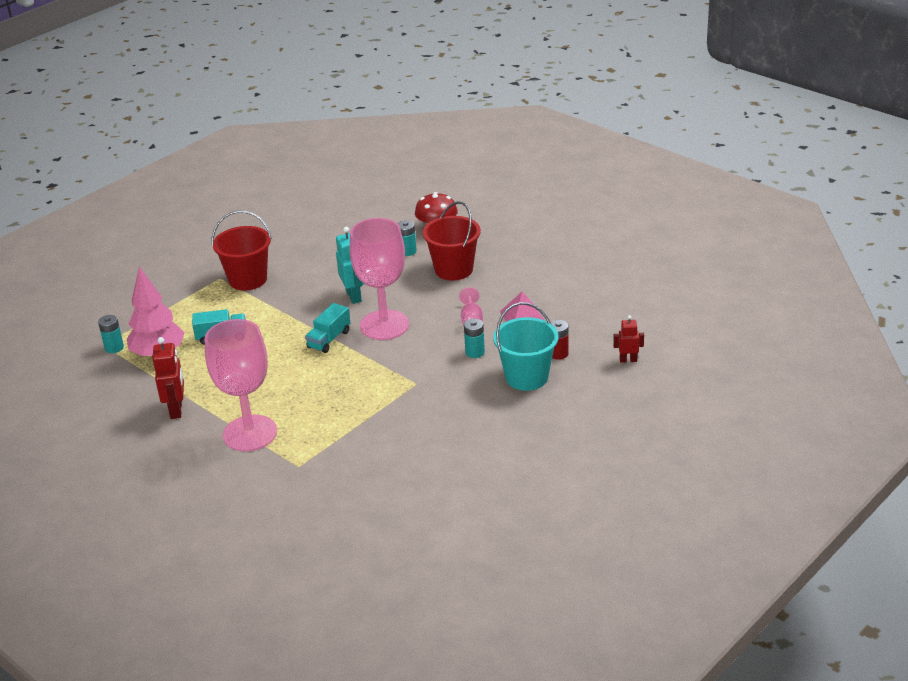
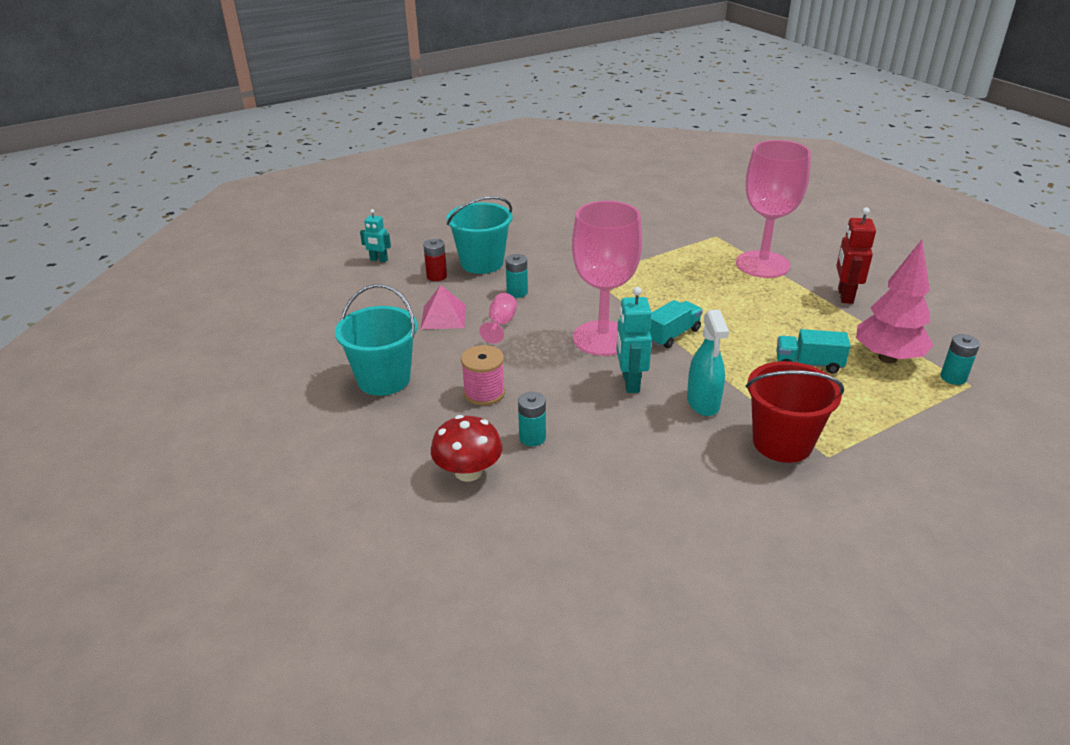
camera: 165 degrees left, 0 degrees up
(300, 293) = (703, 402): none -> turquoise spray bottle
(453, 269) = (484, 393): red bucket -> pink spool
(529, 264) = (384, 379): none -> turquoise bucket
(628, 360) = (378, 260): red robot -> turquoise robot

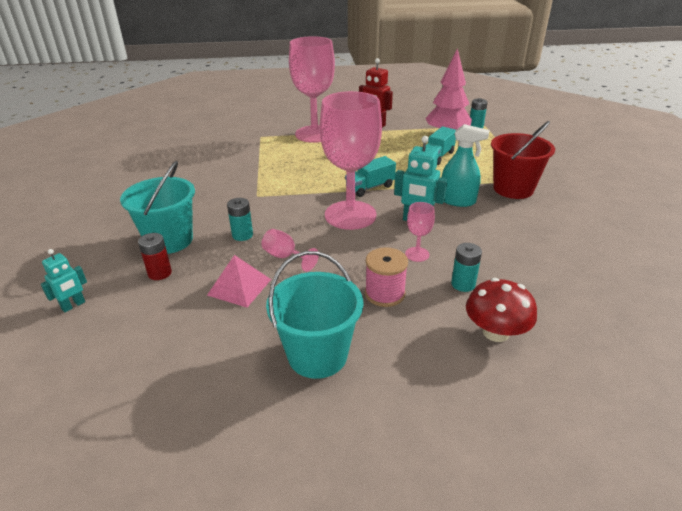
camera: 65 degrees left, 0 degrees up
(563, 397) = (417, 254): none -> pink goblet
(672, 335) = (370, 187): turquoise truck -> turquoise truck turned 105 degrees counterclockwise

